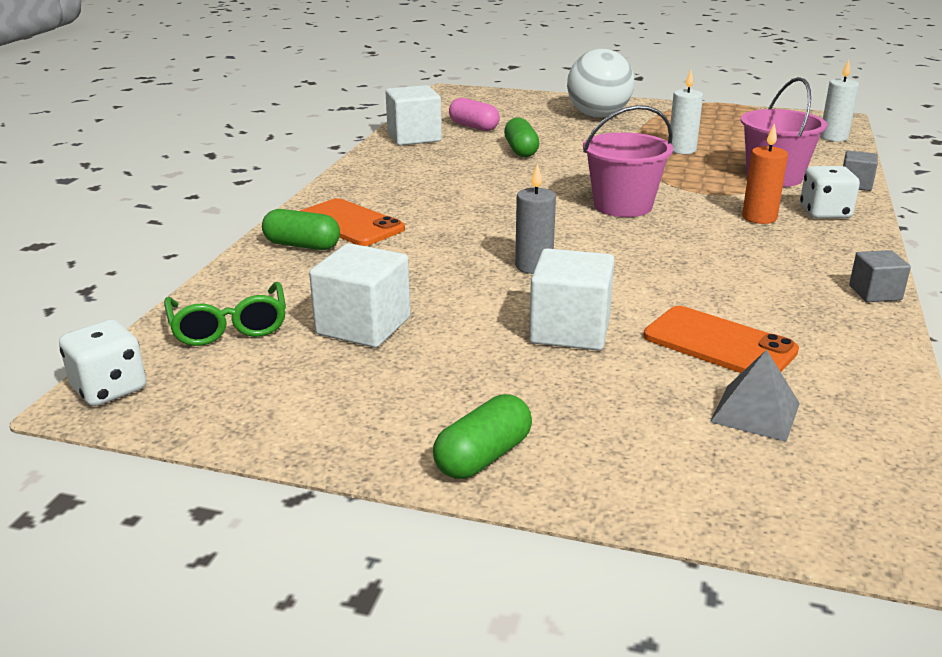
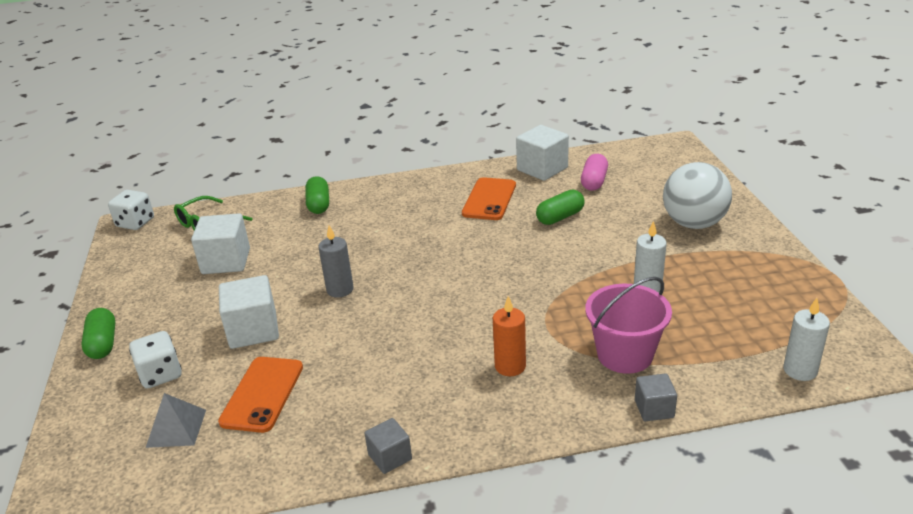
camera: 65 degrees right, 5 degrees up
(350, 223) = (362, 206): orange phone -> orange phone (489, 199)
(483, 457) = (103, 343): green capsule -> green capsule turned 60 degrees clockwise
(623, 206) = (479, 294): pink bucket -> none
(825, 213) = (554, 401): white dice -> white dice (160, 374)

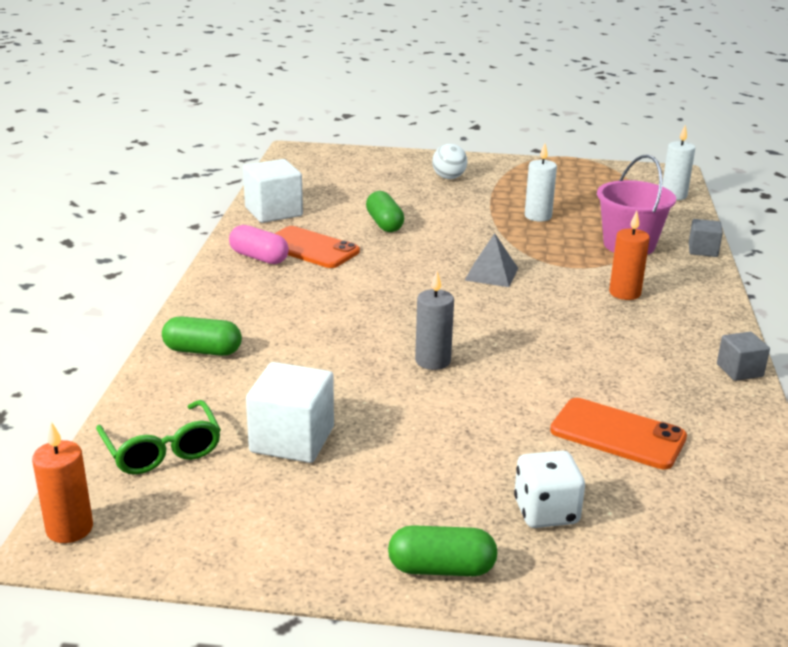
camera: 75 degrees left, 5 degrees down
(135, 223) = (69, 529): white dice -> orange candle
(176, 428) = (662, 502): grey pyramid -> grey pyramid (491, 274)
(253, 330) = (484, 430): white cube -> none
(594, 181) = (329, 196): pink capsule -> pink capsule (259, 257)
(693, 223) = (449, 178): white ball -> white ball, size x0.54

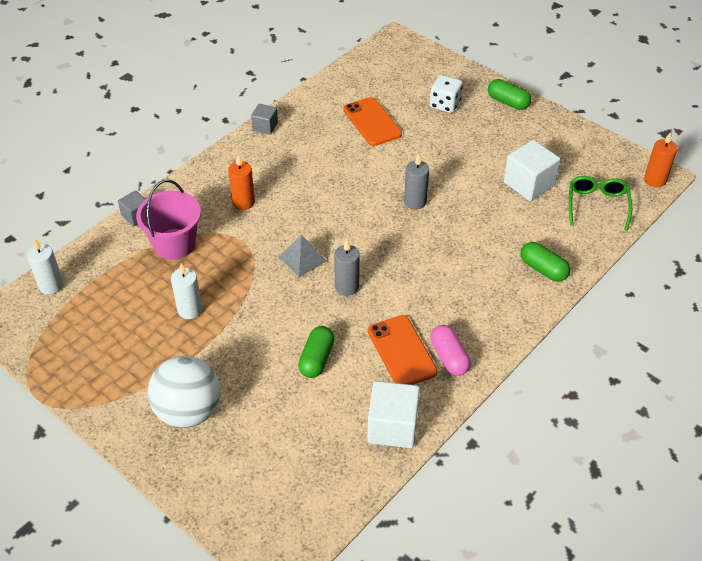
camera: 145 degrees left, 20 degrees up
(417, 269) = (347, 286): none -> grey candle
(449, 178) = (188, 411): white ball -> white ball, size x1.86

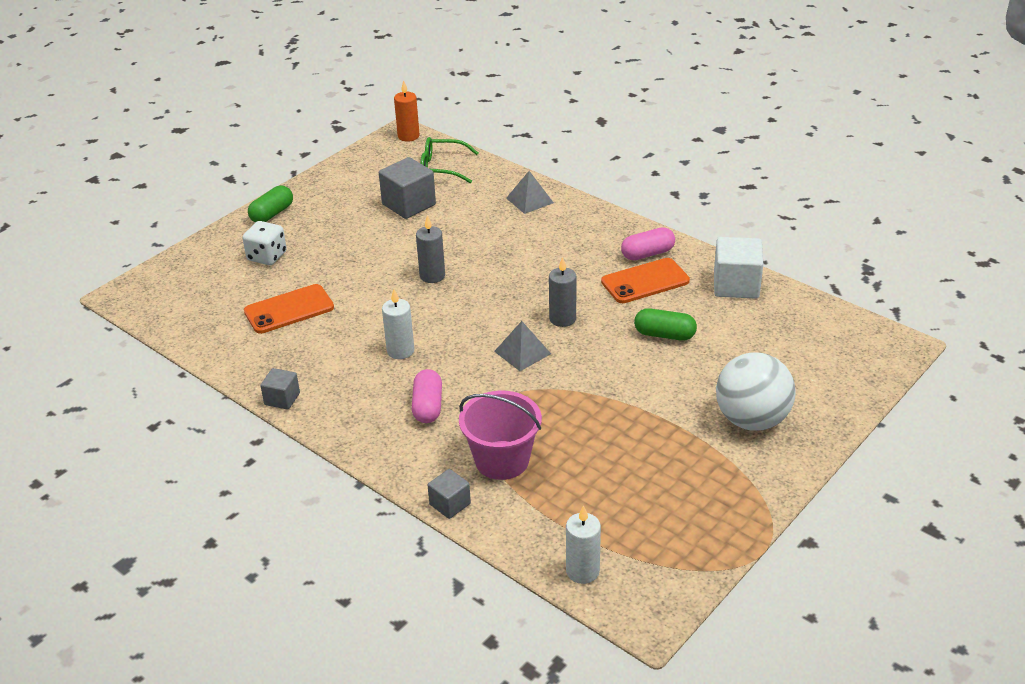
camera: 90 degrees left, 10 degrees down
(190, 310) = (609, 434): white candle -> white candle (400, 351)
(243, 202) = (427, 406): orange candle -> pink capsule
(528, 184) = (409, 204): white cube -> grey cube
(543, 269) = (529, 200): green capsule -> grey pyramid

